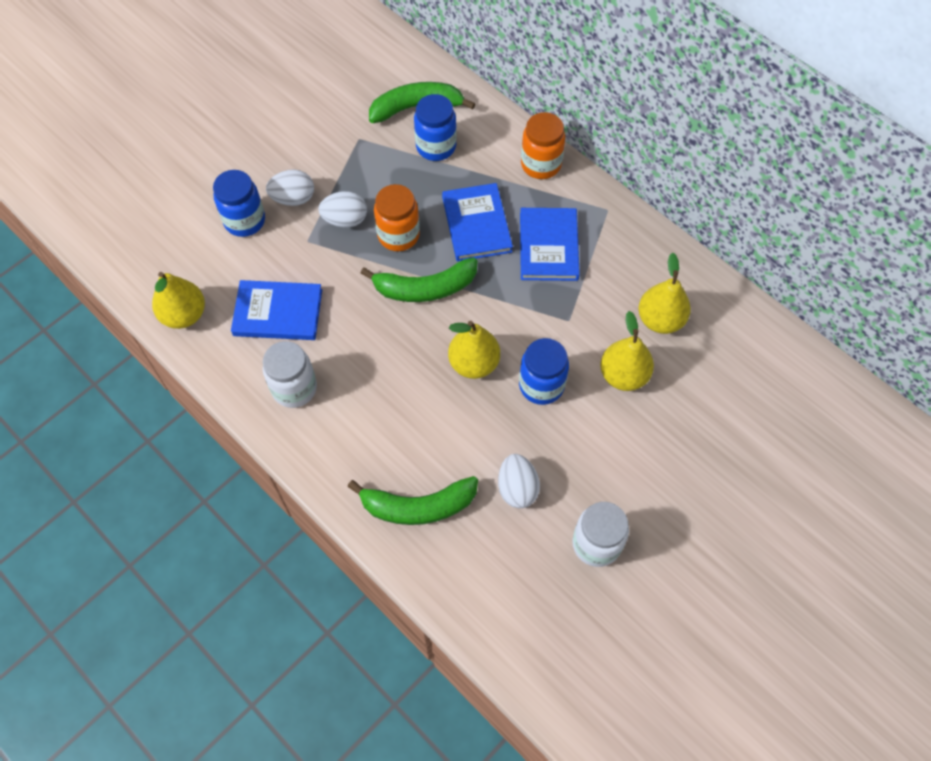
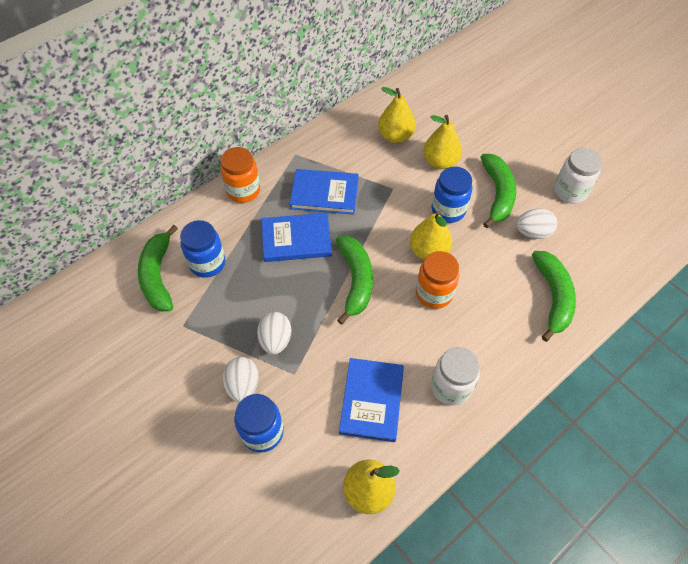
camera: 85 degrees left, 5 degrees down
(398, 235) = (299, 297): orange jar -> orange jar (434, 293)
(577, 446) = (497, 194): none -> green banana

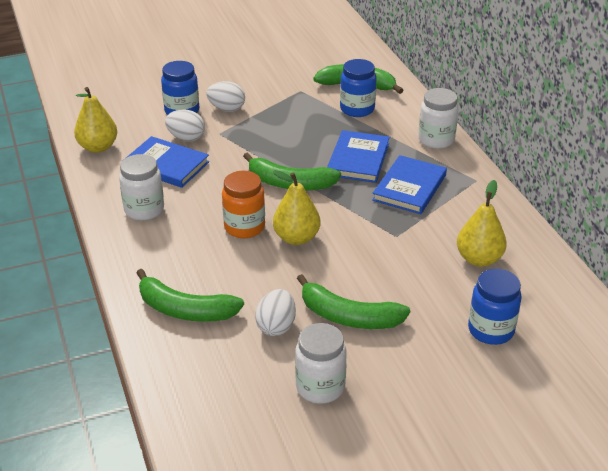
camera: 110 degrees right, 20 degrees down
(243, 191) = (436, 140): orange jar -> white jar
(275, 340) = (256, 130): white egg -> white egg (186, 138)
(440, 162) = (421, 284): yellow pear -> none
(448, 210) = (344, 268): blue jar -> blue jar (491, 330)

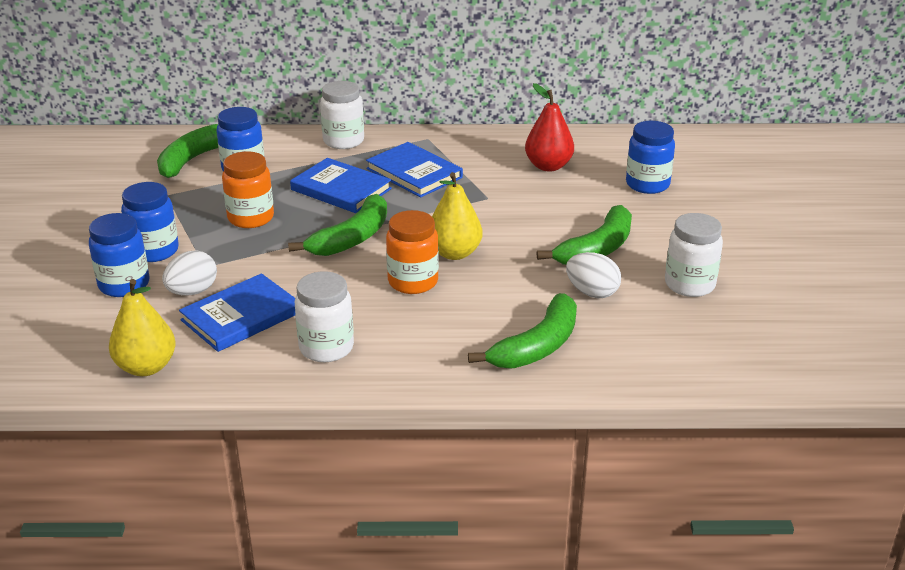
camera: 70 degrees left, 5 degrees down
(227, 109) = (154, 251): white egg -> blue jar
(291, 132) = (251, 218): none -> orange jar
(479, 259) = (548, 166): yellow pear -> red pear

